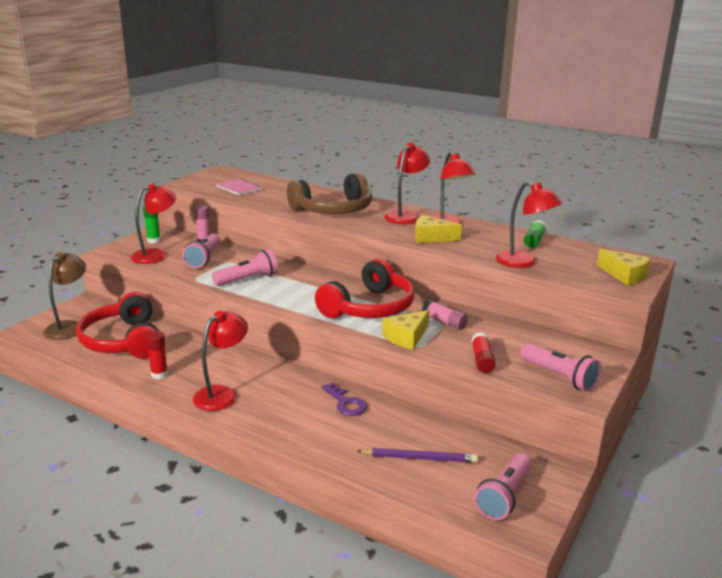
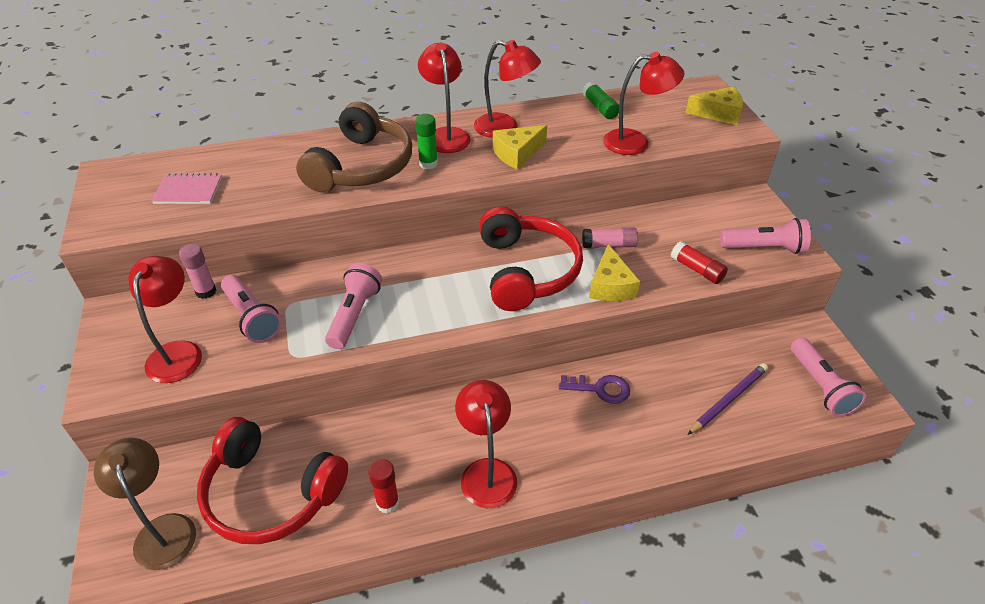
camera: 45 degrees left, 20 degrees up
(153, 241) = (134, 331): green glue stick -> green glue stick (428, 164)

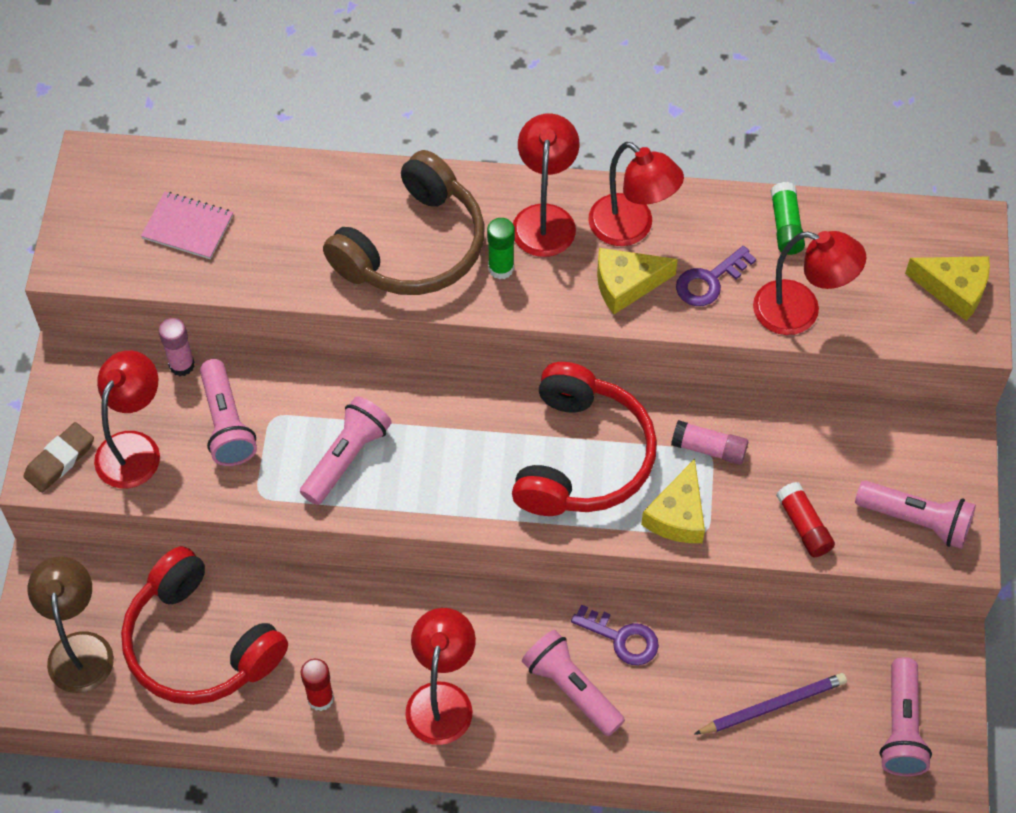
camera: 20 degrees right, 15 degrees up
(113, 377) = (60, 460): none -> brown eraser
(569, 141) = (709, 281): none -> purple key
(581, 433) = (571, 689): none -> pink flashlight

